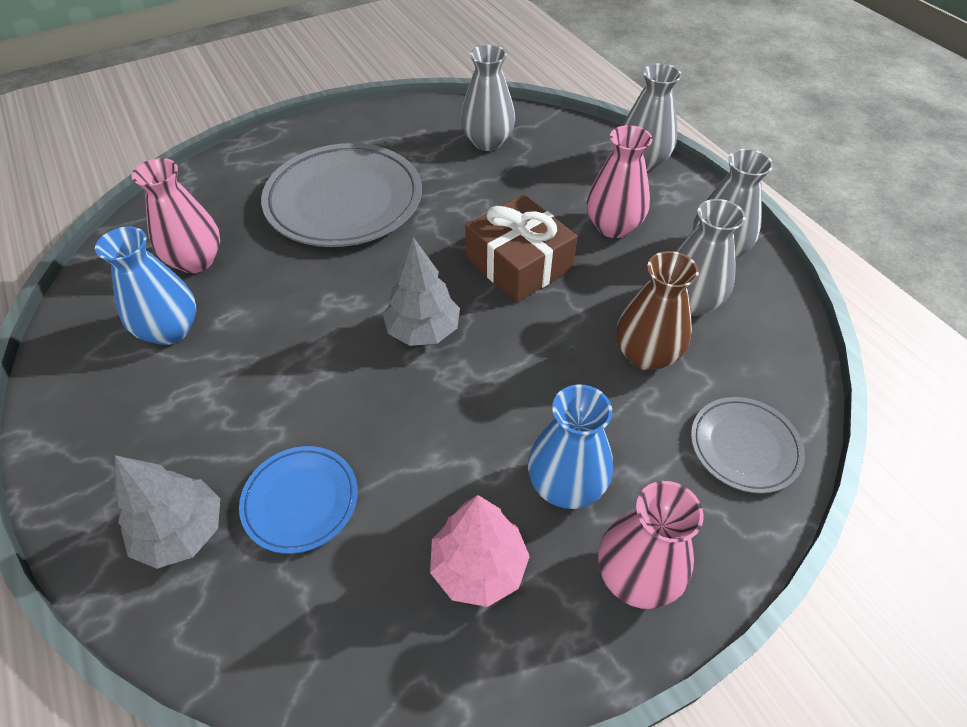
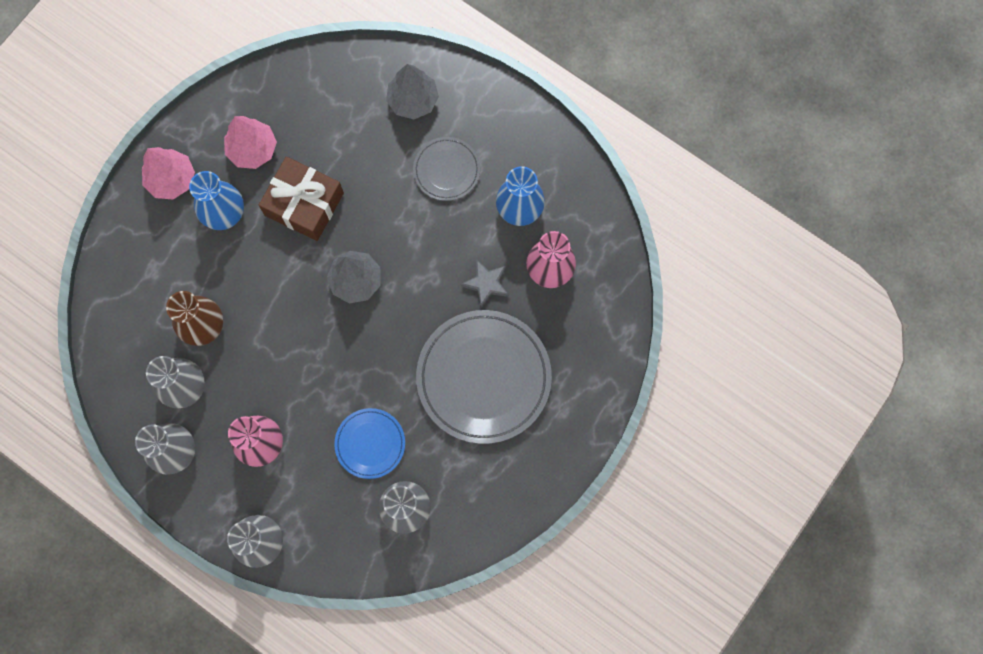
camera: 155 degrees right, 25 degrees up
(274, 273) = (486, 284): none -> grey star
(300, 501) = (363, 142): blue plate -> blue plate (370, 444)
(519, 263) = (318, 371): brown gift -> brown gift (304, 204)
(636, 576) = (172, 179): pink vase -> pink tree
(744, 447) = (128, 282): grey plate -> grey plate (446, 170)

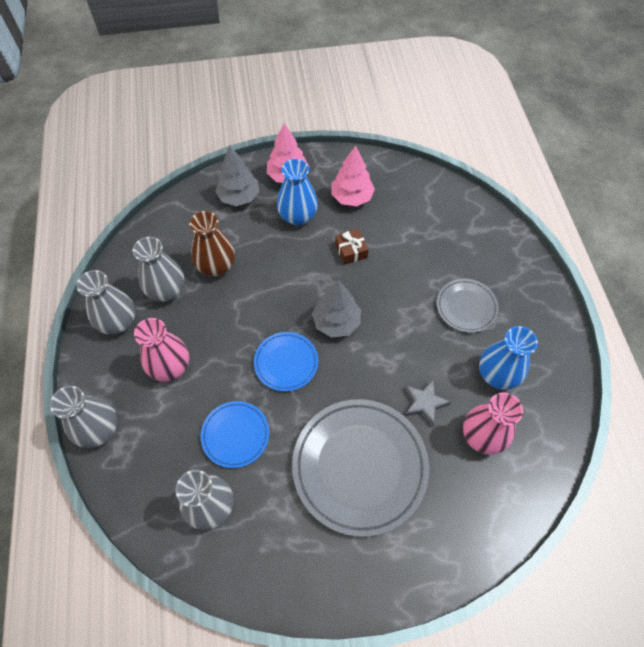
camera: 45 degrees right, 15 degrees down
(304, 204) = (351, 250): brown gift -> brown gift, size x0.52
(350, 352) = (286, 362): none -> blue plate
(413, 100) = (483, 249): grey tree -> grey tree (239, 197)

